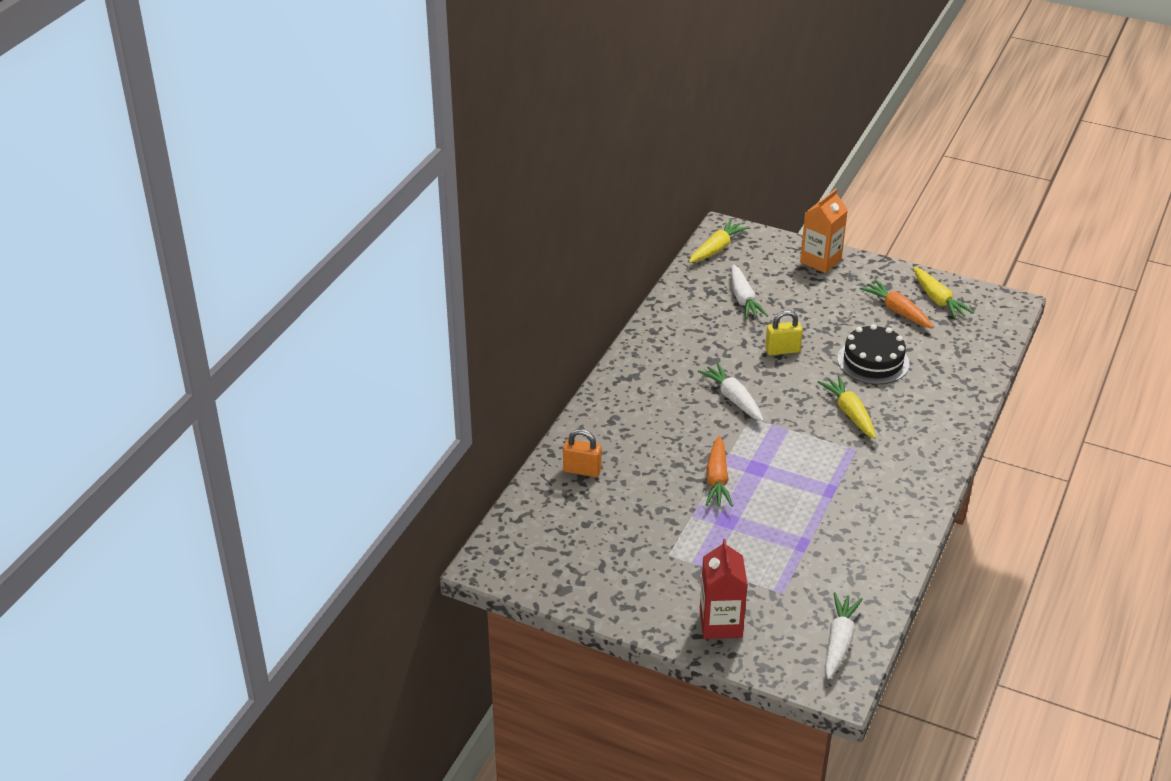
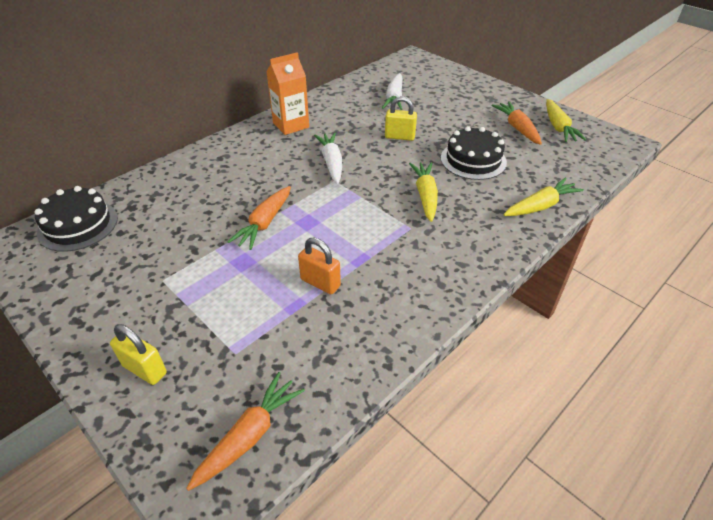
camera: 20 degrees right, 5 degrees up
(536, 528) = (78, 225): none -> black cake
(582, 470) = (161, 188): orange padlock -> orange padlock (320, 283)
(717, 248) = (398, 65): yellow carrot -> yellow carrot (541, 206)
(720, 624) = (145, 369): red carton -> yellow padlock
(820, 261) = (473, 85): orange carton -> orange carton (291, 125)
(839, 641) = (250, 435): white carrot -> orange carrot

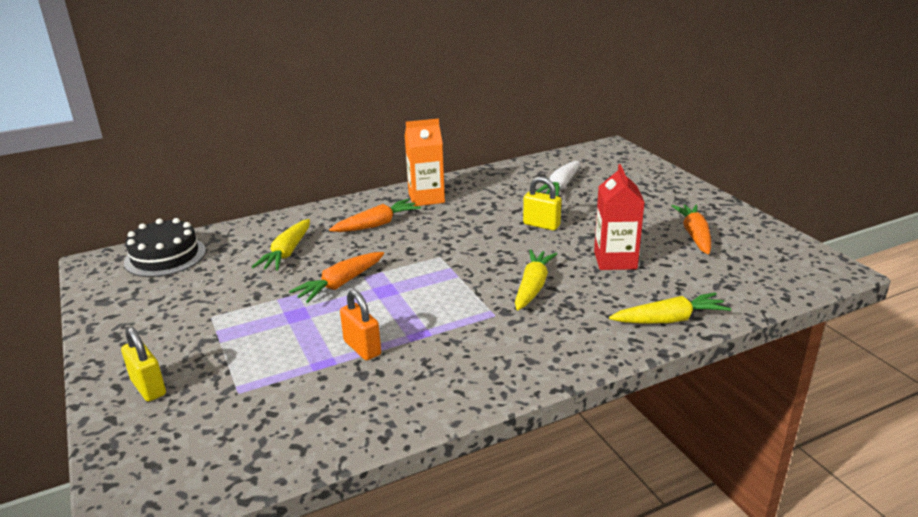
camera: 20 degrees right, 15 degrees down
(250, 435) = (207, 465): orange carrot -> orange carrot (377, 224)
(331, 162) = (447, 239): white carrot -> none
(473, 160) = (615, 260): black cake -> red carton
(558, 127) = (751, 242): yellow carrot -> yellow carrot (287, 253)

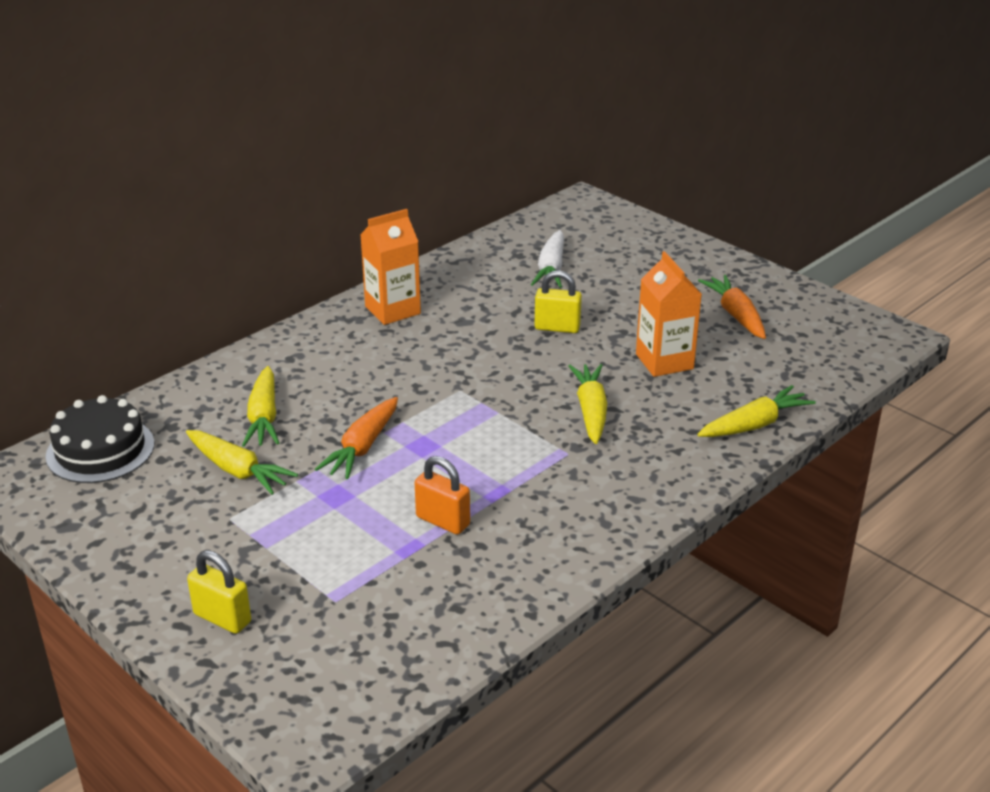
camera: 20 degrees left, 5 degrees up
(242, 285) = (238, 471): none -> yellow carrot
(377, 224) = (354, 358): orange carrot -> none
(615, 260) = (664, 361): red carton -> orange carton

